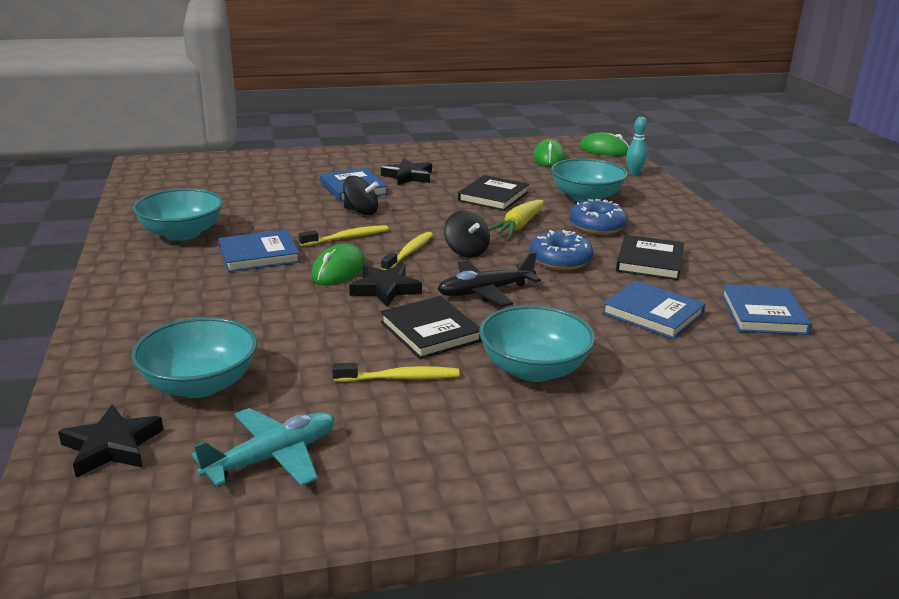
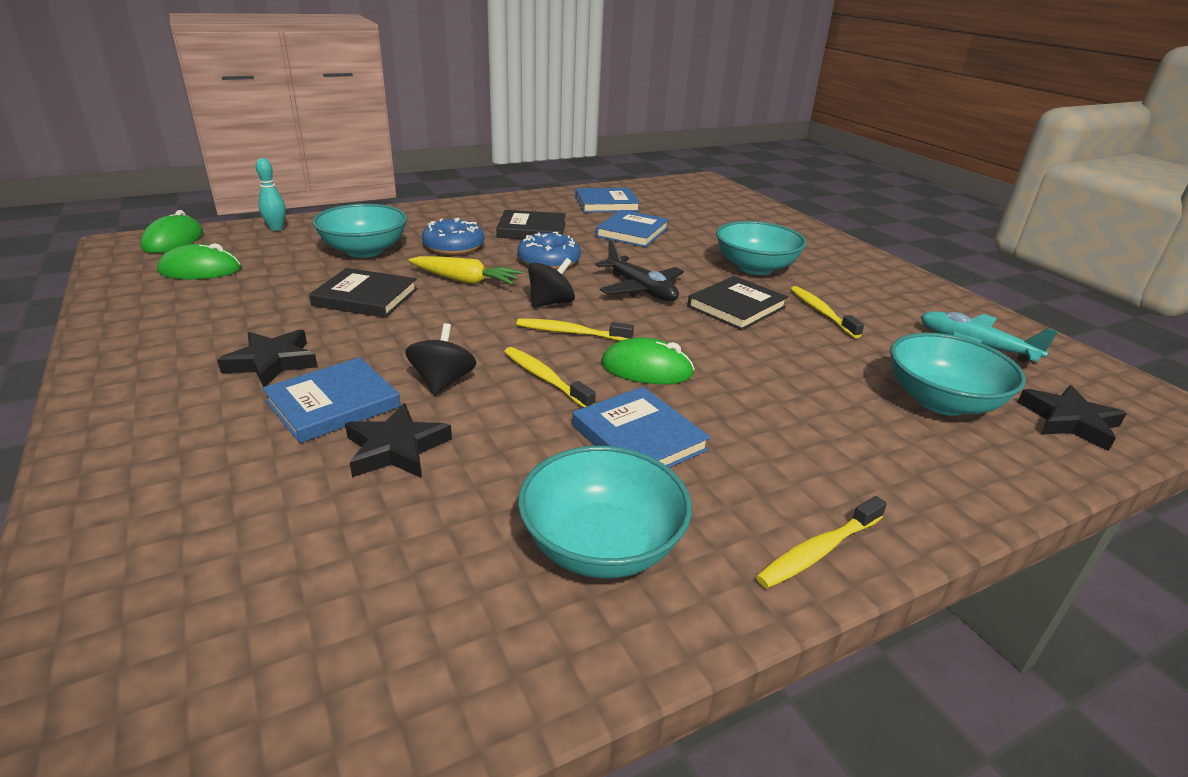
camera: 105 degrees left, 5 degrees up
(118, 282) = (818, 551): none -> yellow toothbrush
(385, 289) = (672, 336): black star -> black star (396, 448)

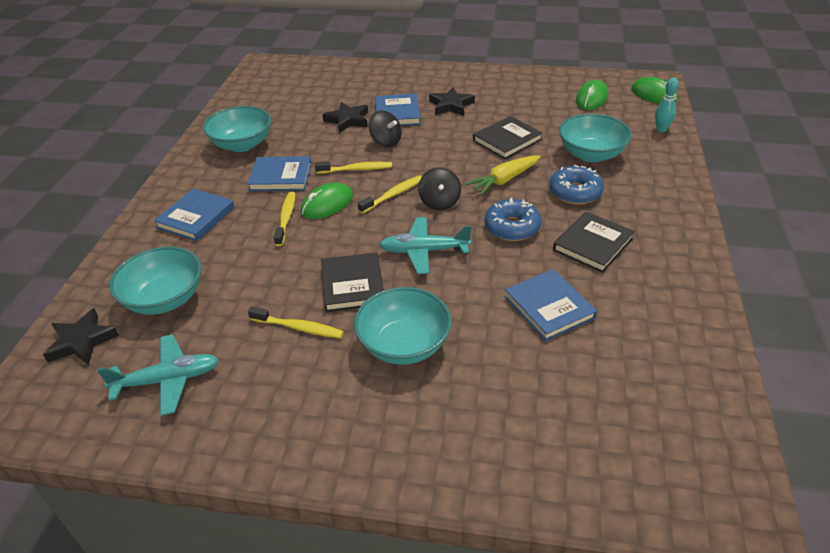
camera: 130 degrees right, 10 degrees up
(606, 204) = (653, 331): blue book -> blue book (196, 217)
(641, 289) = (423, 251): black plane -> turquoise plane
(818, 551) = (172, 187): yellow toothbrush -> yellow toothbrush (286, 218)

